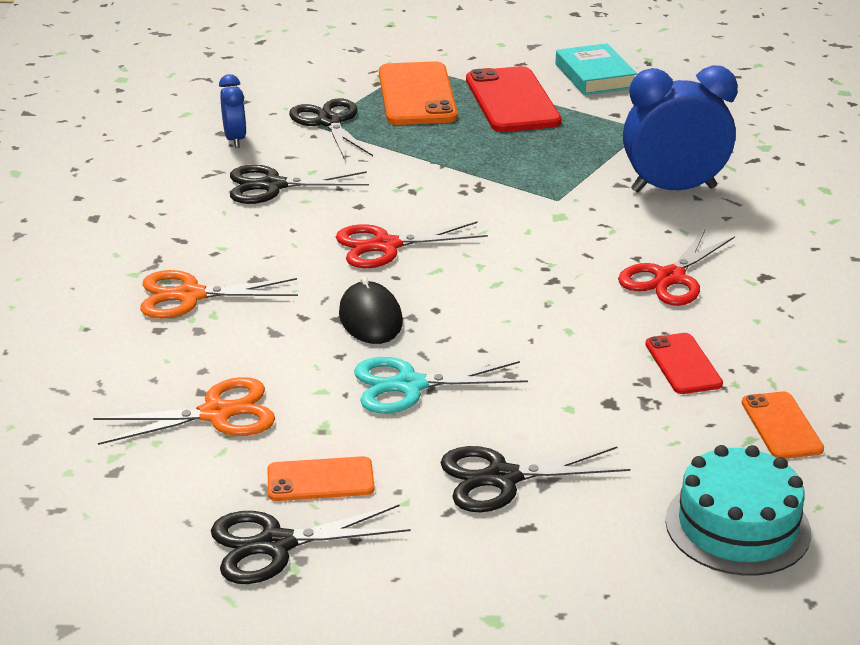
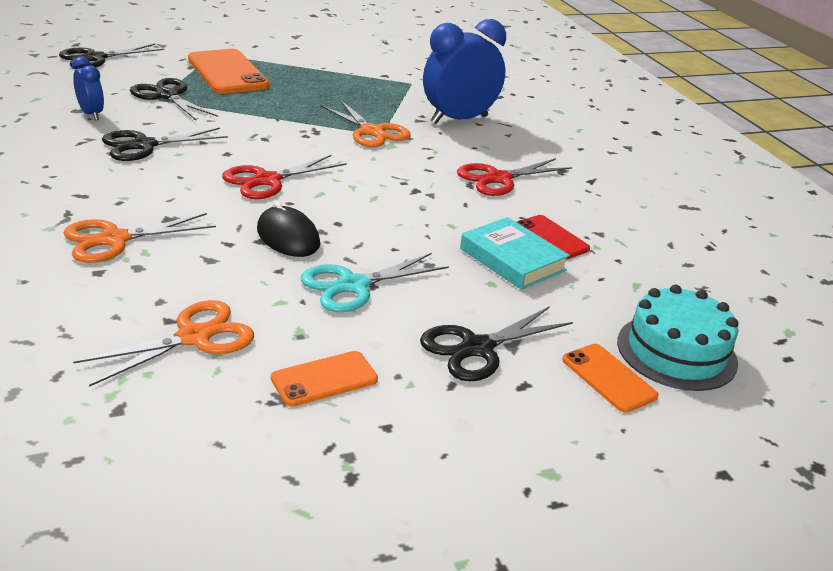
camera: 25 degrees left, 0 degrees up
(276, 545) = (317, 447): black scissors -> black scissors (95, 58)
(512, 101) = (303, 72): red phone -> none
(548, 195) = (372, 131): none -> orange scissors
(594, 76) = (353, 52): turquoise book -> turquoise book (512, 259)
(670, 278) = (499, 179): red scissors -> red scissors turned 45 degrees clockwise
(781, 426) = (650, 271): orange phone -> orange phone (608, 378)

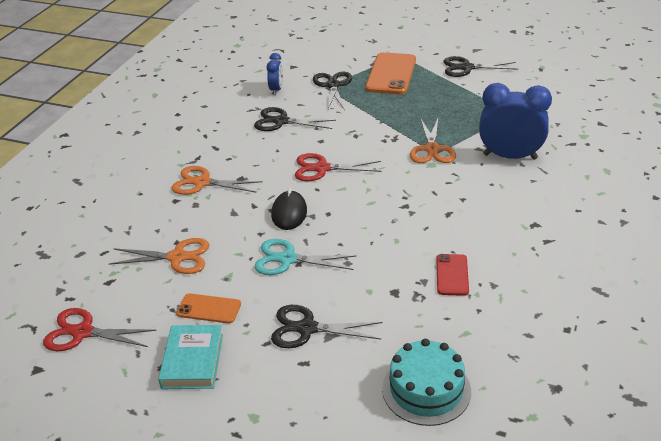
camera: 45 degrees right, 5 degrees up
(95, 58) = (322, 44): black scissors -> black scissors (466, 68)
(499, 179) = (475, 216): red scissors -> red scissors (82, 332)
(512, 259) = (404, 280): turquoise book -> turquoise book (192, 361)
(608, 378) = (358, 383): orange phone -> none

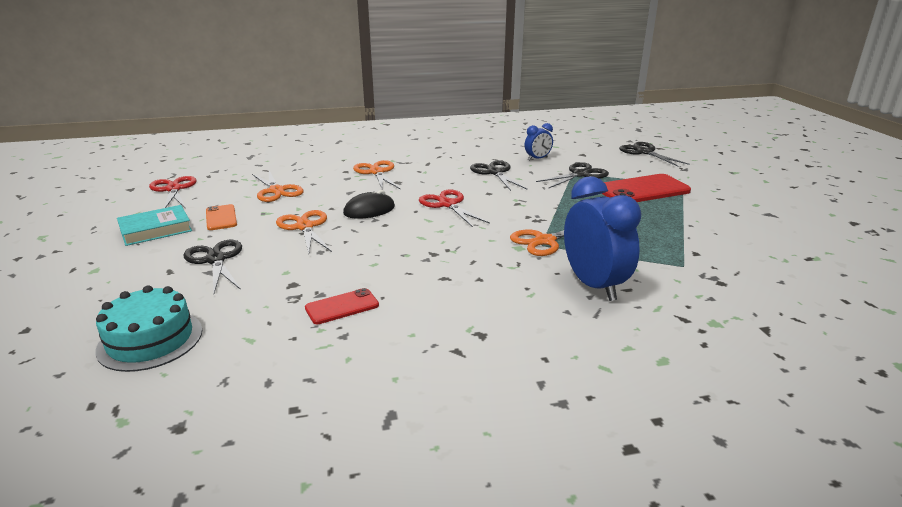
camera: 55 degrees right, 10 degrees down
(287, 259) = (305, 227): turquoise scissors -> orange scissors
(391, 74) = (642, 190): orange phone -> red phone
(466, 68) = (724, 219): black scissors -> black scissors (644, 152)

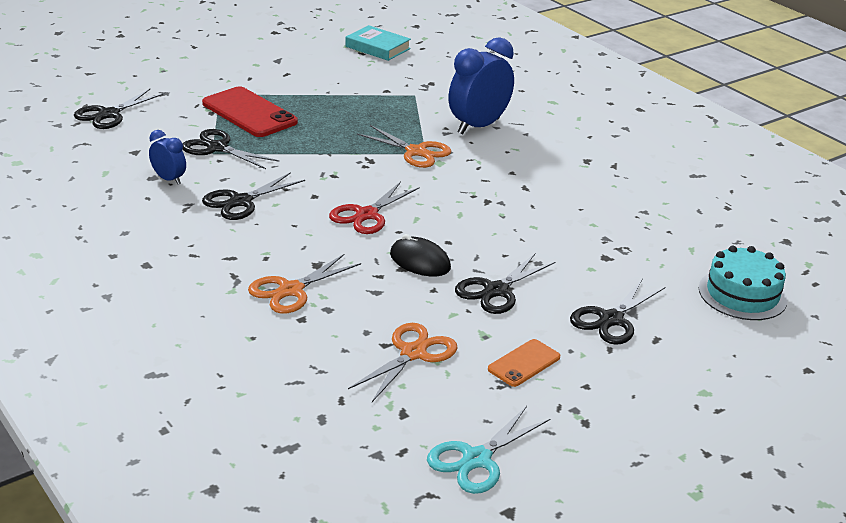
camera: 115 degrees left, 5 degrees up
(156, 230) = (595, 400): turquoise book -> turquoise book (377, 47)
(173, 189) = (477, 459): red scissors -> turquoise scissors
(305, 227) = (496, 291): orange scissors -> black scissors
(342, 307) = (612, 222): red phone -> none

